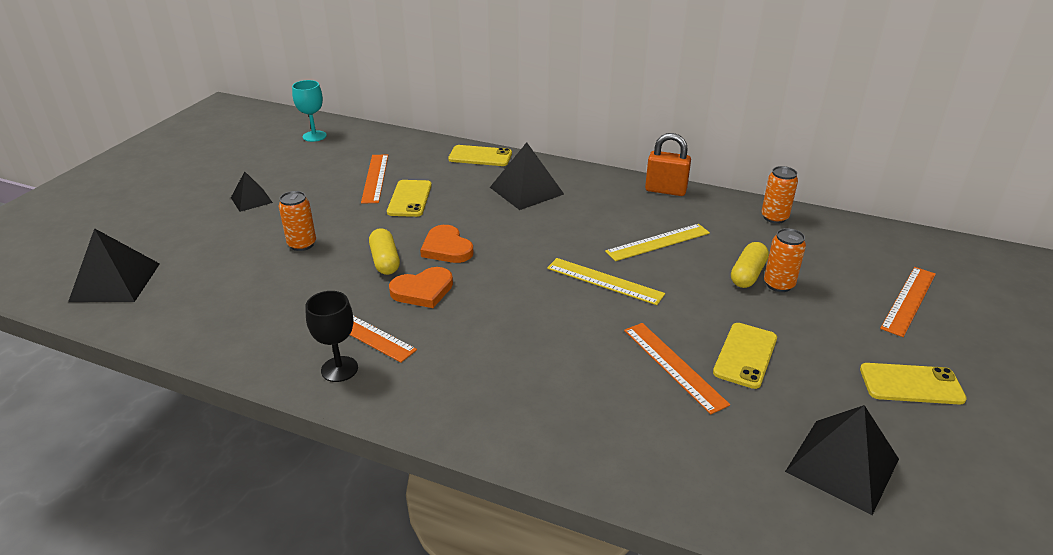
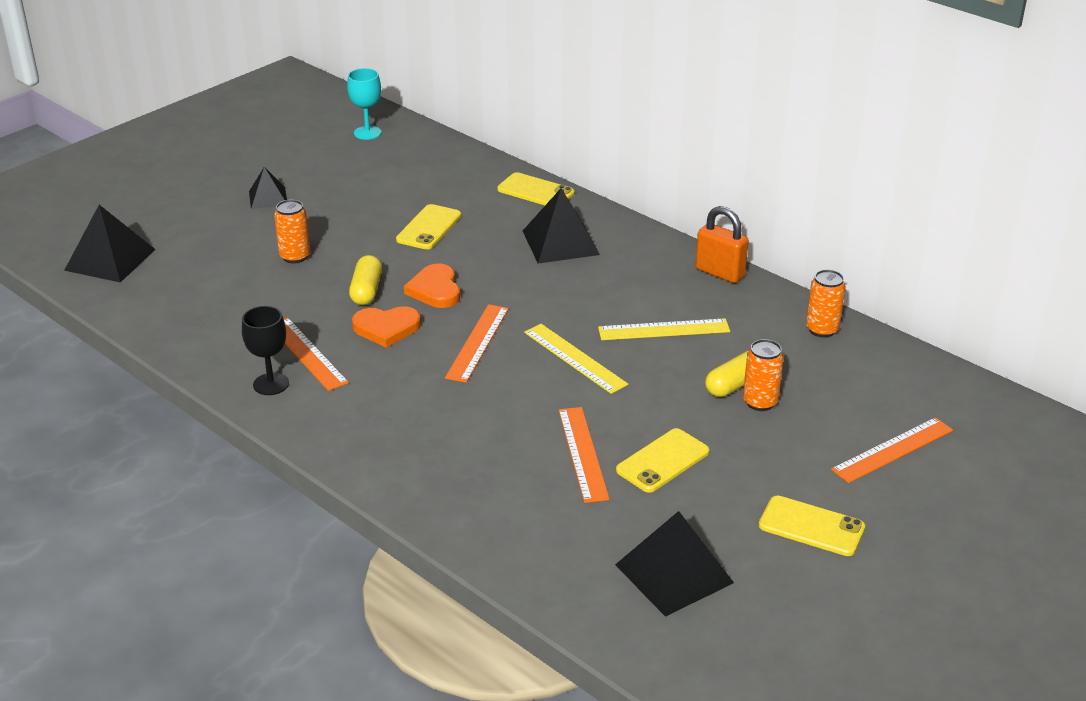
camera: 20 degrees right, 0 degrees up
(375, 178) = (405, 196): orange ruler -> orange ruler (477, 342)

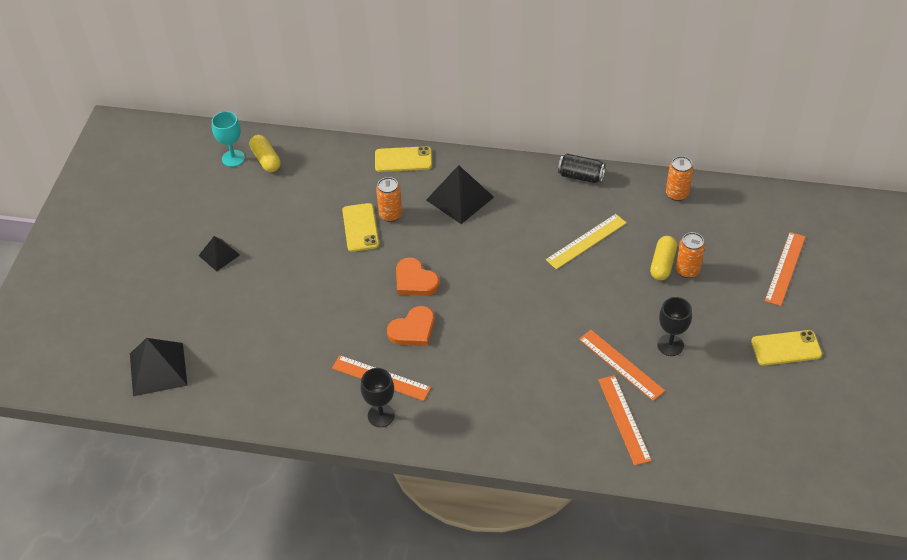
camera: 30 degrees left, 15 degrees up
(295, 256) = (291, 299): orange can -> orange can (390, 215)
(366, 290) = (370, 304): yellow capsule -> yellow capsule (266, 159)
(477, 342) = (482, 311): orange ruler -> orange ruler (624, 419)
(575, 358) = (553, 292): yellow ruler -> none
(663, 461) = (670, 345): yellow phone -> black goblet
(674, 573) = (742, 423): black pyramid -> none
(720, 273) = (581, 176): orange padlock -> black can

